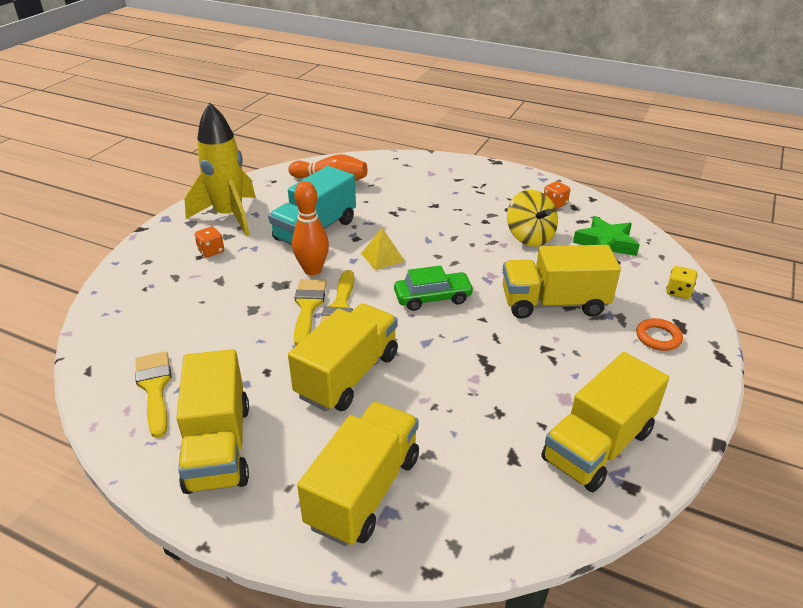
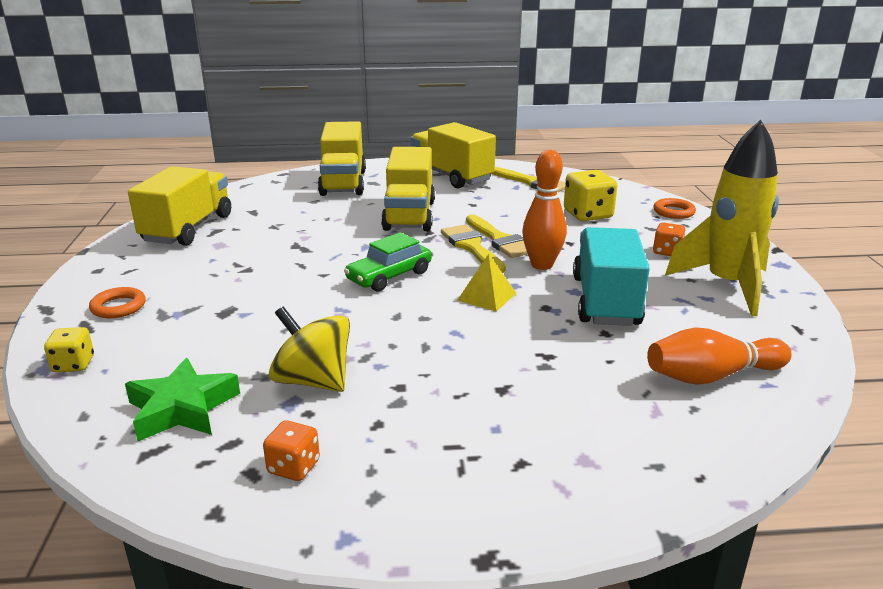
camera: 150 degrees right, 10 degrees down
(123, 287) = (673, 212): none -> orange ring
(193, 311) = (588, 215): none -> yellow dice
(553, 303) = (248, 306): yellow truck -> none

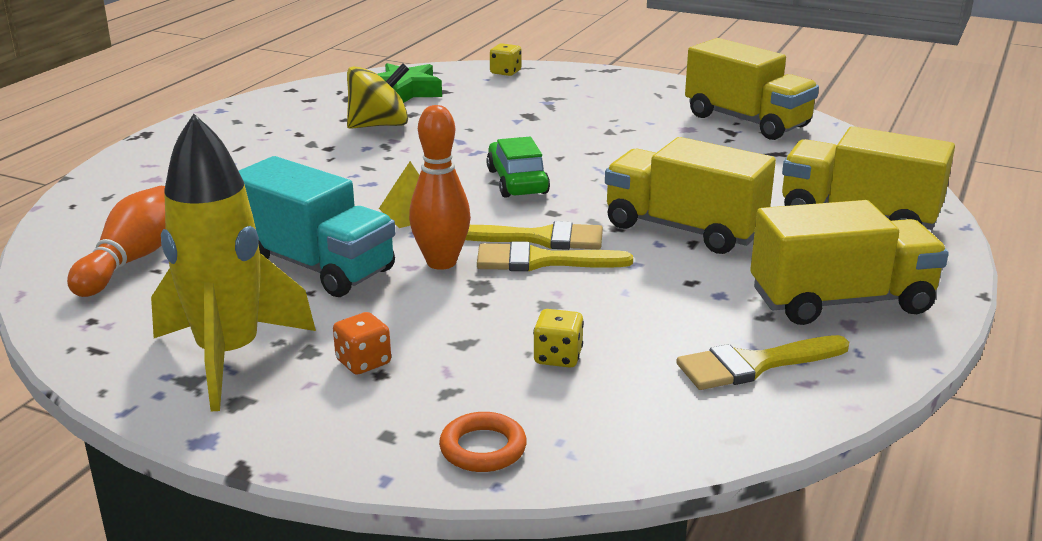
camera: 120 degrees right, 0 degrees up
(118, 307) = (584, 87): orange ring -> none
(293, 467) = (296, 108): orange dice -> none
(588, 215) = (558, 357): yellow dice -> yellow dice, size x0.59

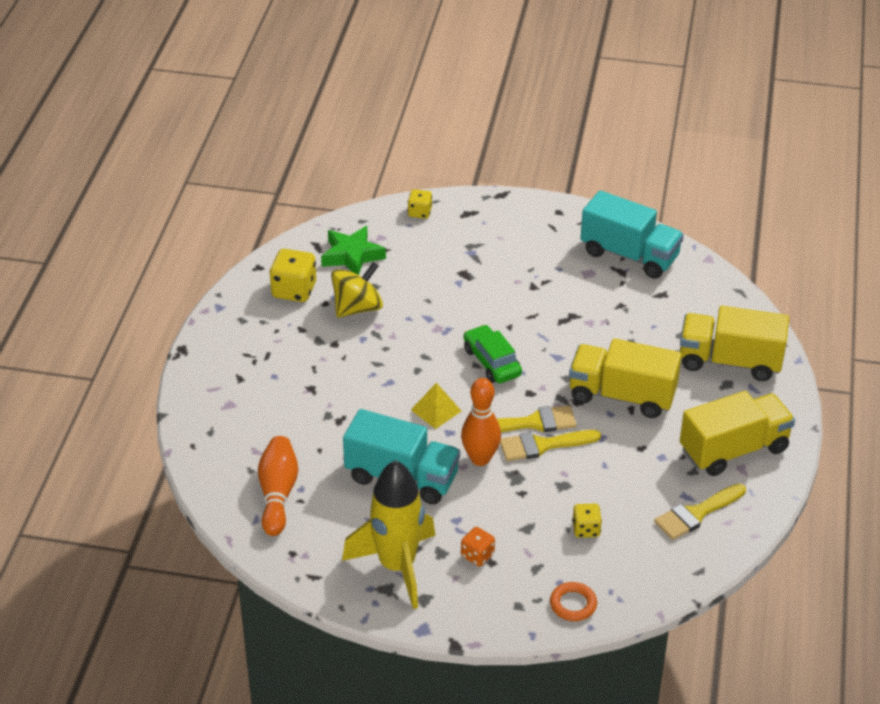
camera: 15 degrees left, 15 degrees up
(316, 107) = (294, 290): none -> yellow dice
(746, 121) = (629, 255): yellow truck -> turquoise truck

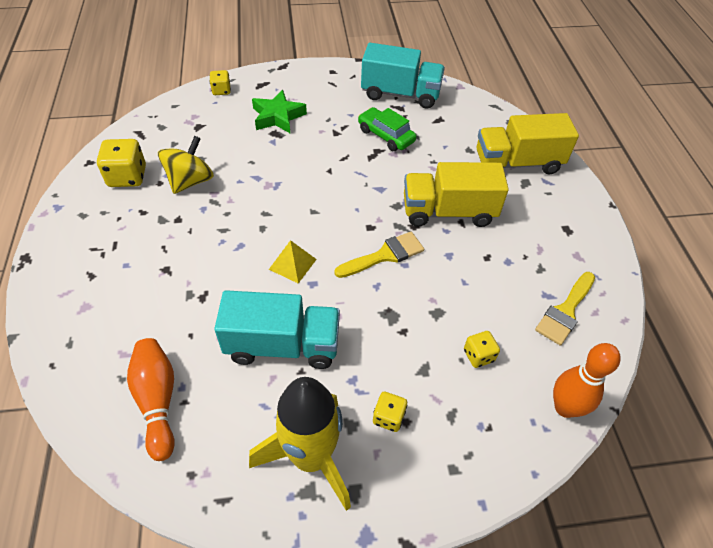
camera: 20 degrees left, 10 degrees up
(352, 256) = (173, 136): green star -> green star (278, 117)
(477, 555) = (388, 417): orange dice -> yellow dice
(480, 458) = (351, 304): orange bowling pin -> orange bowling pin (565, 407)
(491, 362) = (326, 206): green car -> green car (386, 136)
(542, 445) = (402, 276): yellow brush -> none
(573, 604) = (505, 450): orange ring -> none
(733, 450) = (562, 240): yellow truck -> none

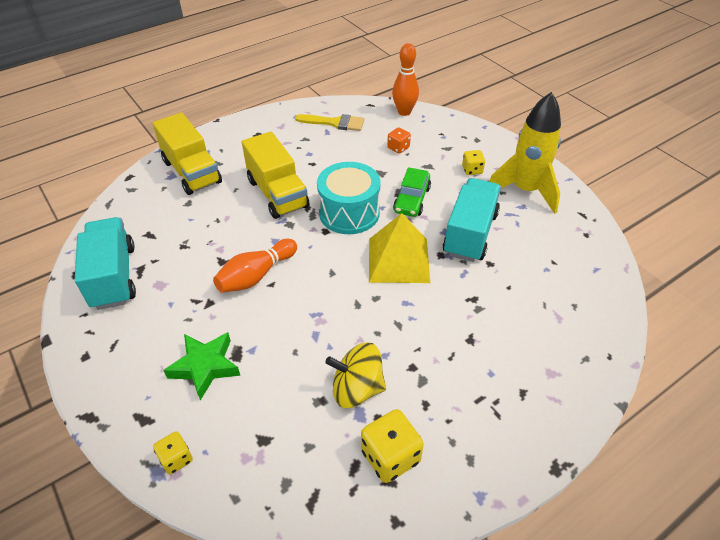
camera: 115 degrees left, 5 degrees down
(158, 401) = (567, 275): orange bowling pin -> orange bowling pin (256, 275)
(282, 345) = (470, 234): turquoise truck -> turquoise truck turned 45 degrees clockwise
(292, 264) = (398, 260): yellow pyramid -> yellow pyramid, size x1.88
(384, 255) = (349, 213): yellow brush -> turquoise drum
(386, 136) = (195, 263): green car -> green car (412, 199)
(478, 355) = (398, 148): yellow dice -> orange dice

